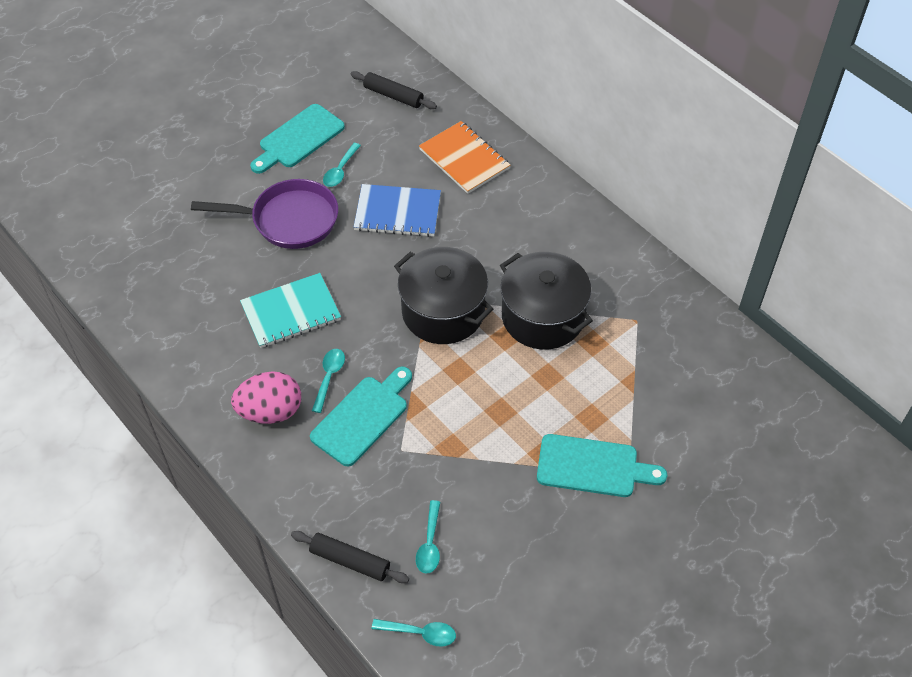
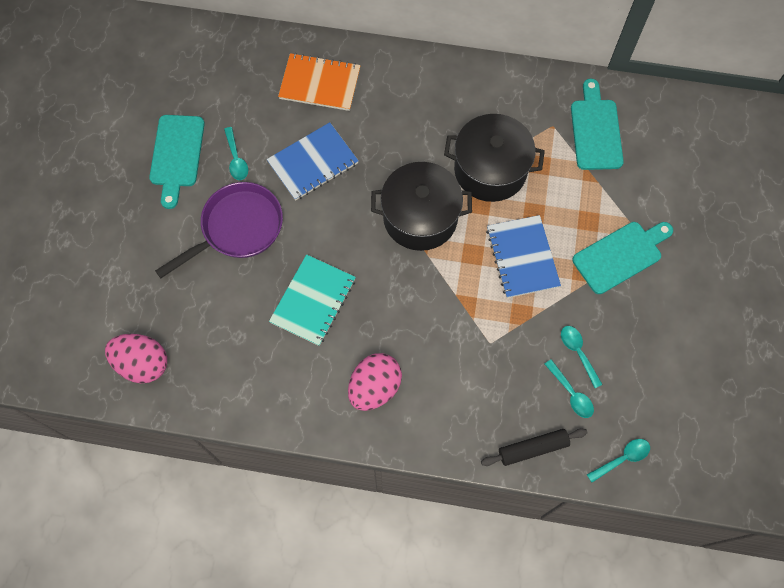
camera: 40 degrees left, 15 degrees up
(120, 265) = (142, 364): none -> pink egg
(329, 377) = (390, 329): turquoise spoon -> turquoise spoon (578, 352)
(363, 417) = (442, 340): turquoise cutting board -> turquoise cutting board (596, 130)
(393, 96) = (215, 66): black rolling pin -> none
(500, 404) = (522, 257): none -> blue notebook

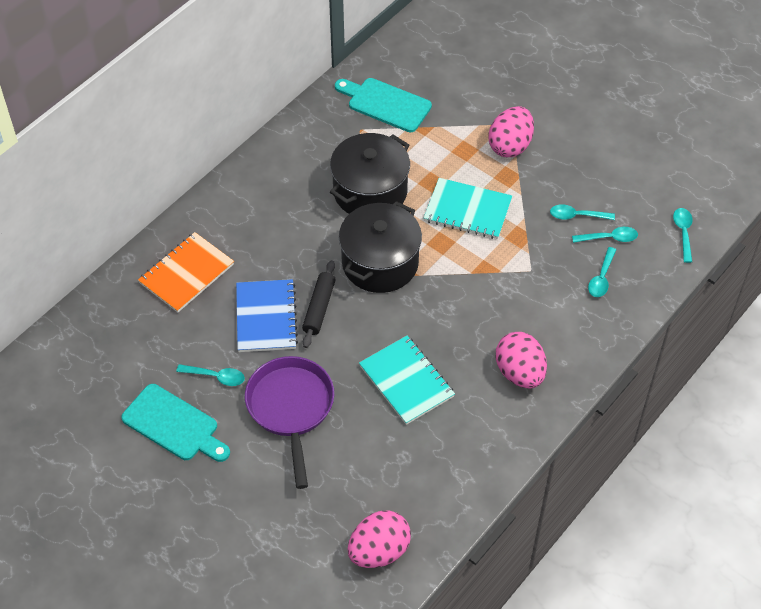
camera: 60 degrees left, 15 degrees down
(520, 408) = (601, 278): none -> turquoise spoon
(522, 257) = (468, 210): blue notebook -> turquoise notebook
(533, 448) = (641, 287): black rolling pin -> black rolling pin (319, 308)
(620, 255) = (510, 146): turquoise cutting board -> pink egg

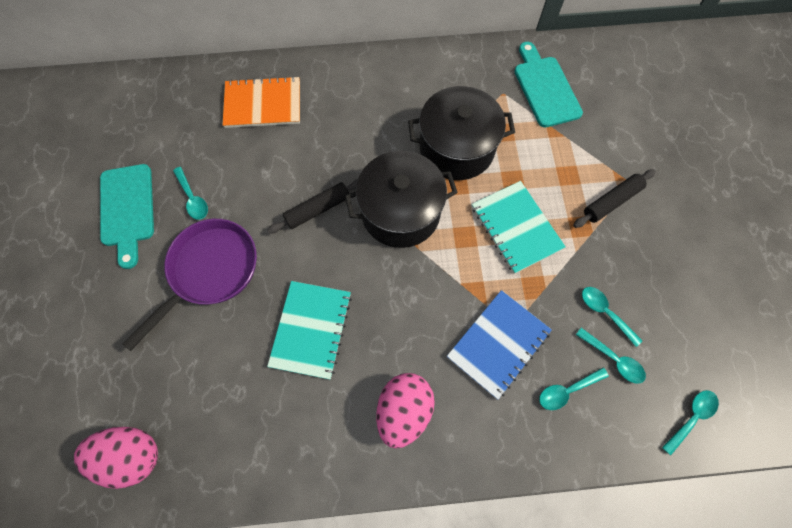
camera: 45 degrees right, 15 degrees up
(266, 317) = (275, 183): blue notebook -> blue notebook (498, 344)
(510, 146) = (611, 201): pink egg -> black rolling pin

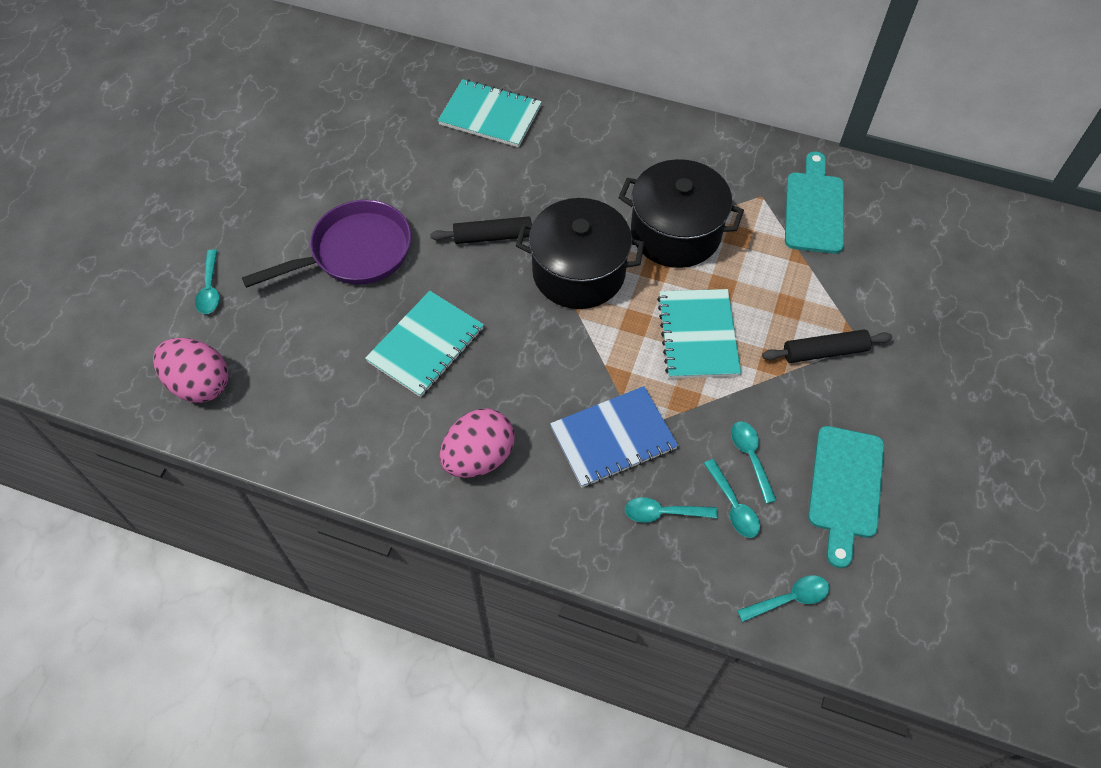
camera: 25 degrees right, 10 degrees down
(127, 209) = (305, 166): turquoise cutting board -> turquoise cutting board (845, 488)
(193, 198) = (373, 179): turquoise spoon -> turquoise spoon (210, 289)
(263, 104) = (490, 115): orange notebook -> turquoise notebook

